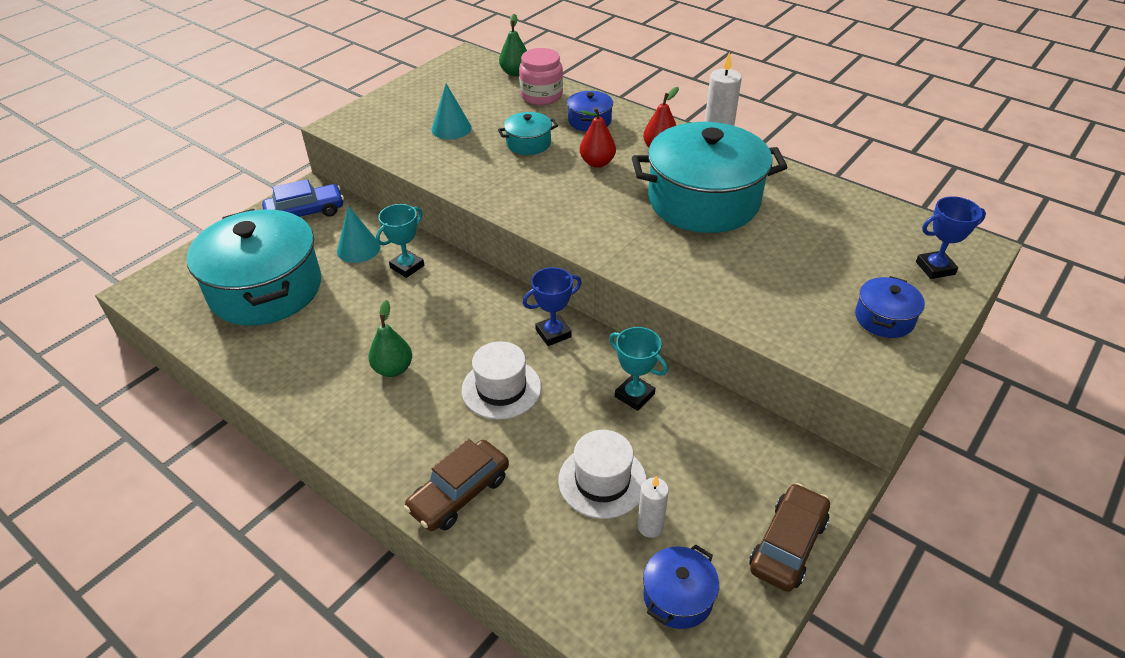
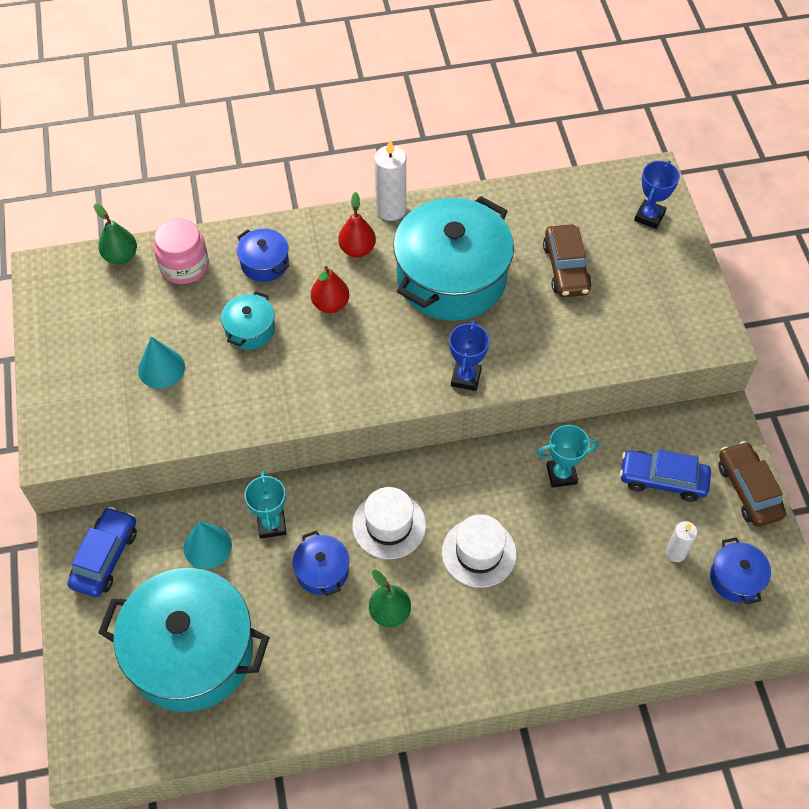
camera: 50 degrees left, 15 degrees up
(459, 493) = (554, 647): brown car -> brown car (566, 268)
(553, 333) = (453, 478): blue trophy -> blue trophy (466, 378)
(602, 481) = (617, 552): white hat -> white hat (389, 525)
(715, 469) = (663, 480): none -> blue car
(884, 318) = (666, 287): blue pot -> blue pot (322, 571)

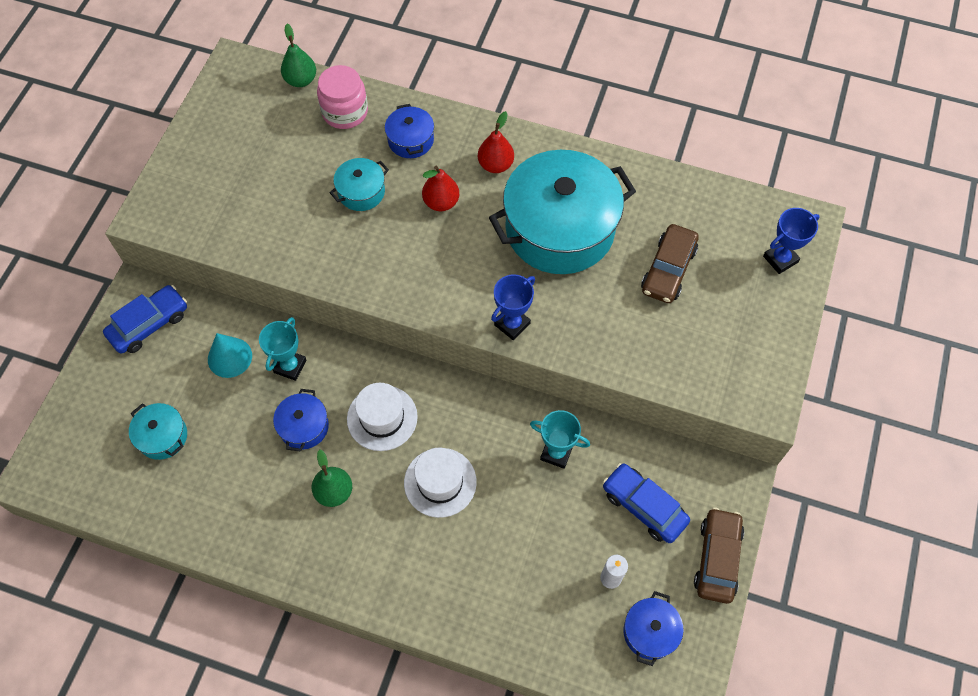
camera: 30 degrees right, 5 degrees up
(161, 368) = (270, 190): turquoise cone -> none
(191, 652) = (162, 436): turquoise pot -> turquoise pot, size x0.44
(391, 209) = (548, 143): white candle -> none

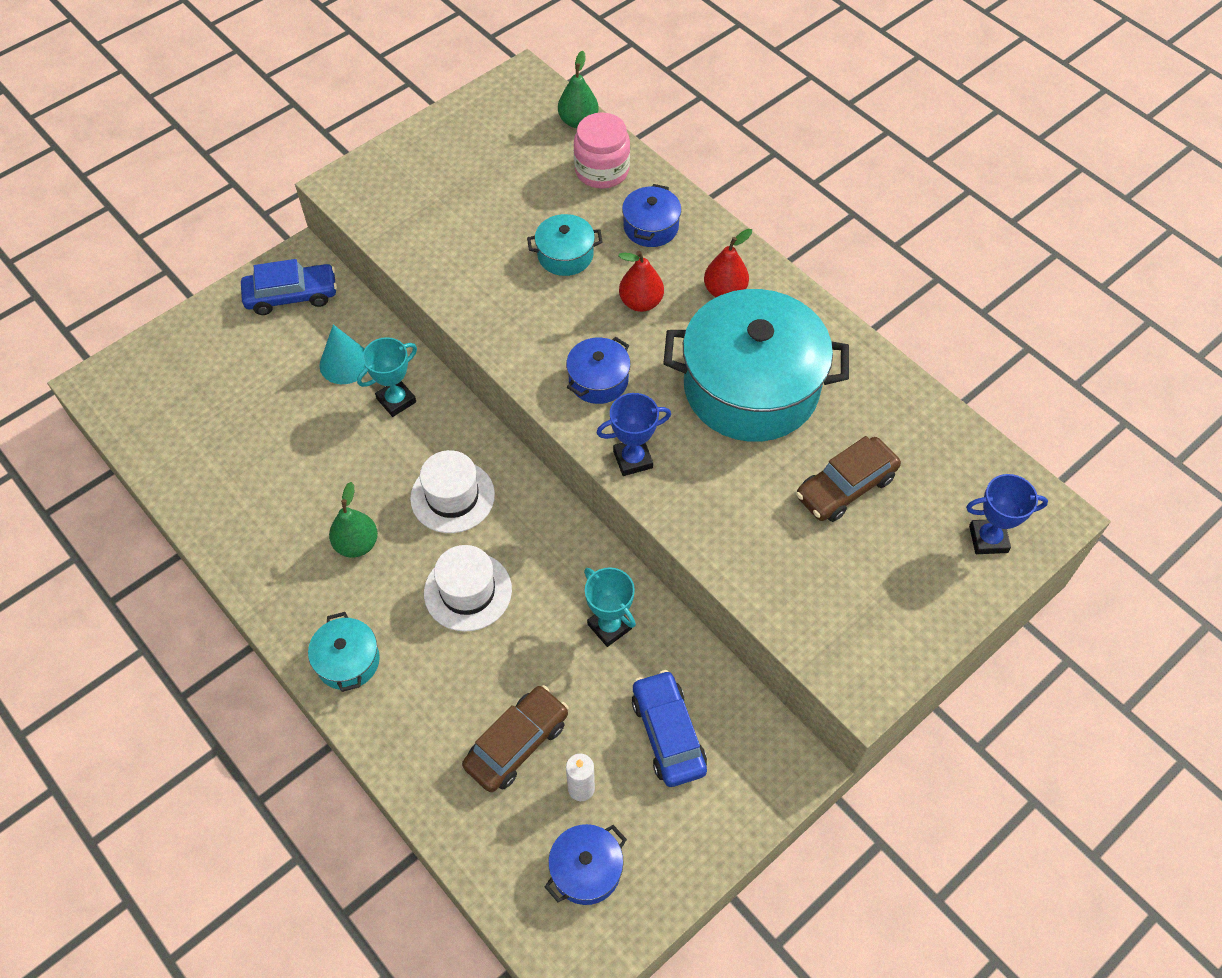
camera: 30 degrees right, 5 degrees down
(162, 436) = (233, 406): turquoise pot -> turquoise pot (348, 661)
(304, 427) = (370, 465): blue pot -> blue pot (598, 380)
(717, 558) = (714, 835): brown car -> brown car (517, 744)

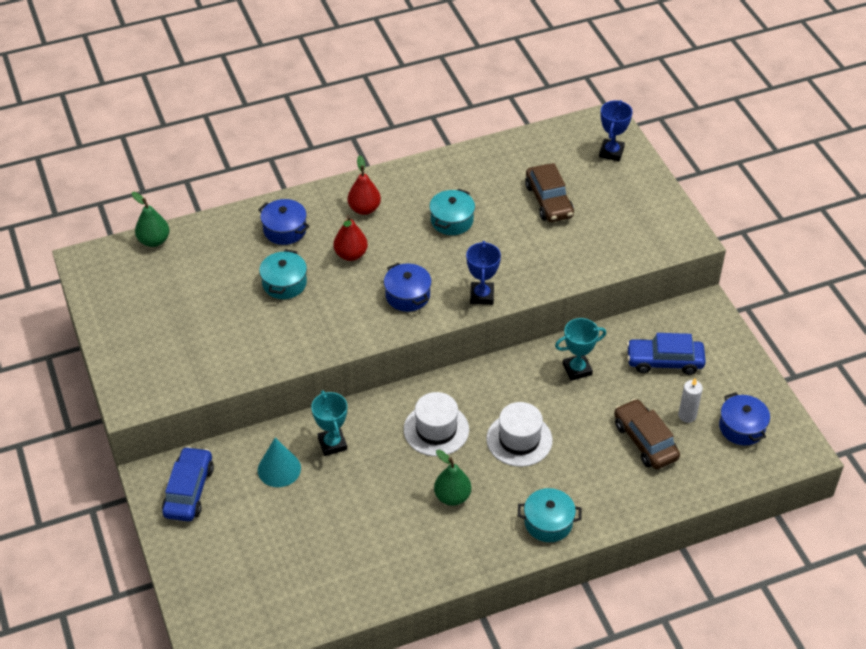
camera: 70 degrees left, 10 degrees down
(602, 170) = (213, 241): pink jar -> none
(751, 387) = (452, 220): turquoise pot -> turquoise pot, size x0.44

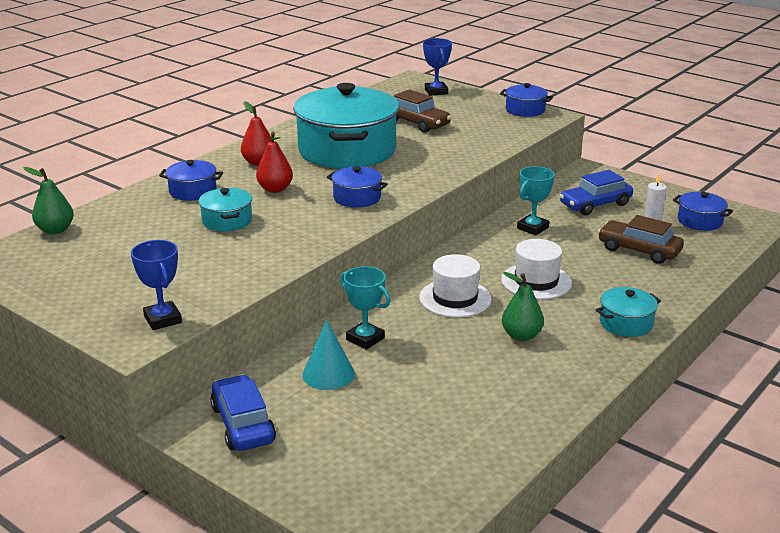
camera: 30 degrees left, 20 degrees down
(452, 220) = (347, 150): turquoise pot -> turquoise pot, size x2.27
(482, 296) = (424, 181): blue trophy -> blue trophy (163, 319)
(671, 219) = (525, 110): none -> blue pot

